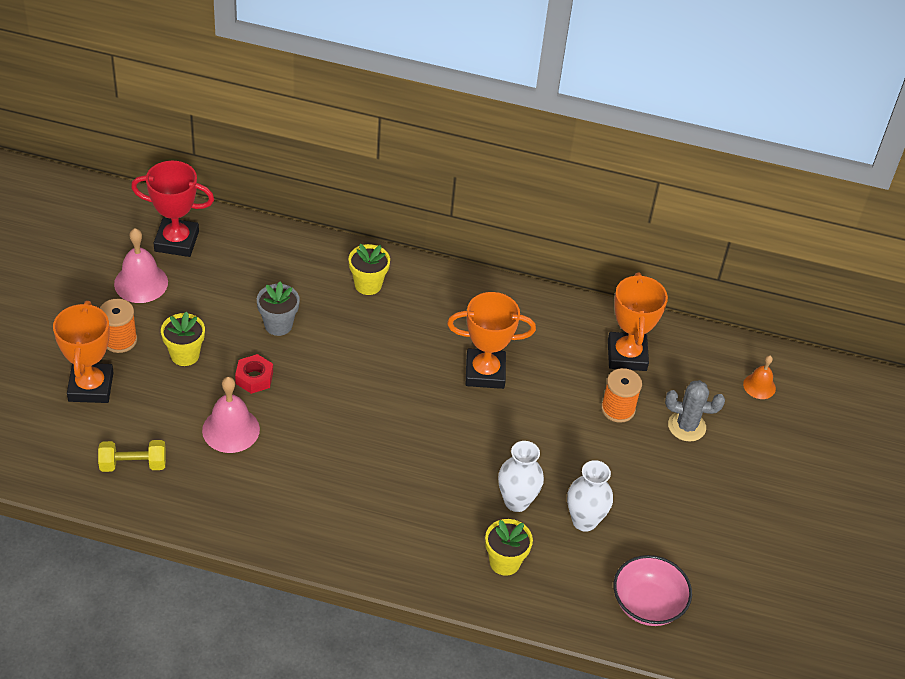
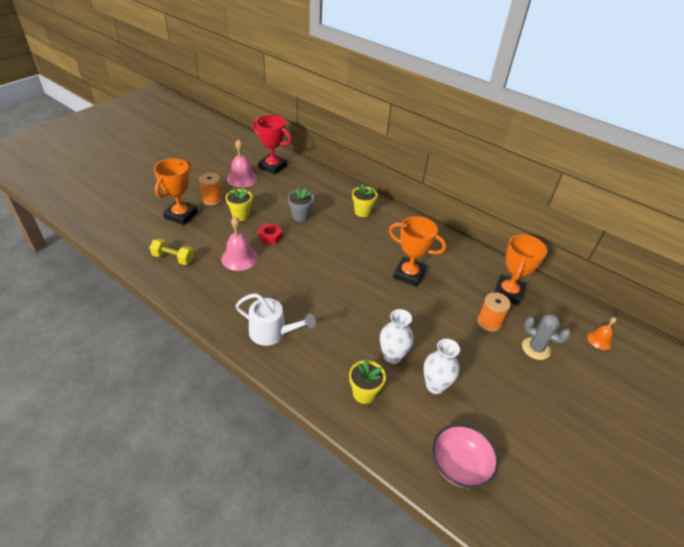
camera: 25 degrees right, 5 degrees down
(346, 525) = (272, 332): none -> white watering can

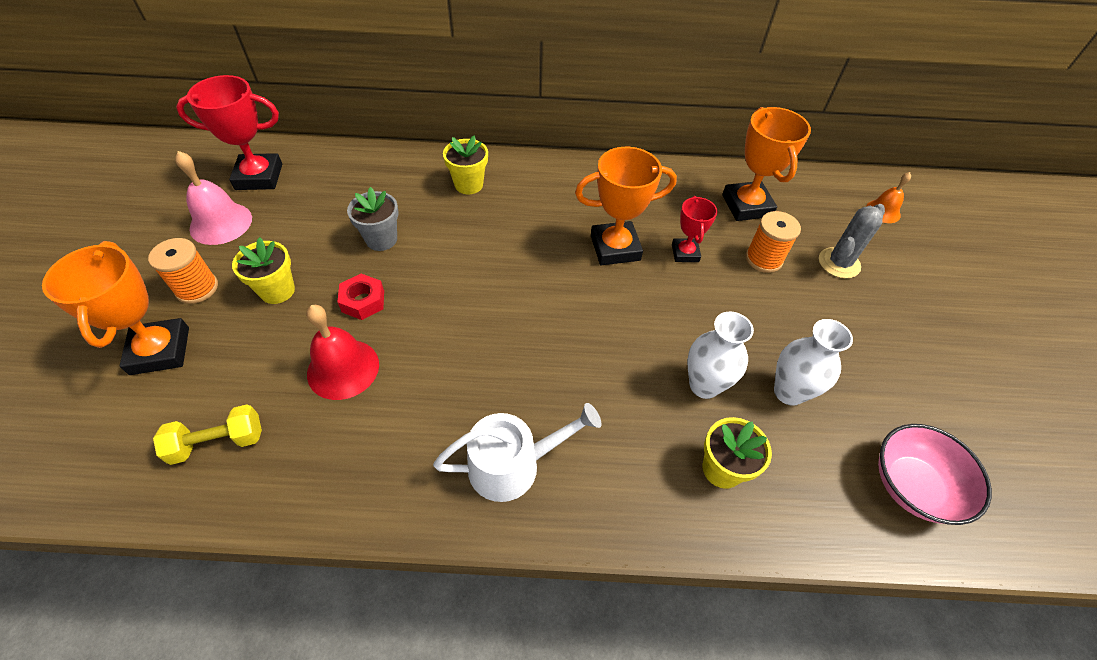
camera: 35 degrees left, 10 degrees up
(239, 258) = (343, 369): pink bell -> red bell
(445, 296) = (685, 253): none -> red trophy
(535, 348) = (839, 263): grey cactus -> grey cactus turned 45 degrees counterclockwise

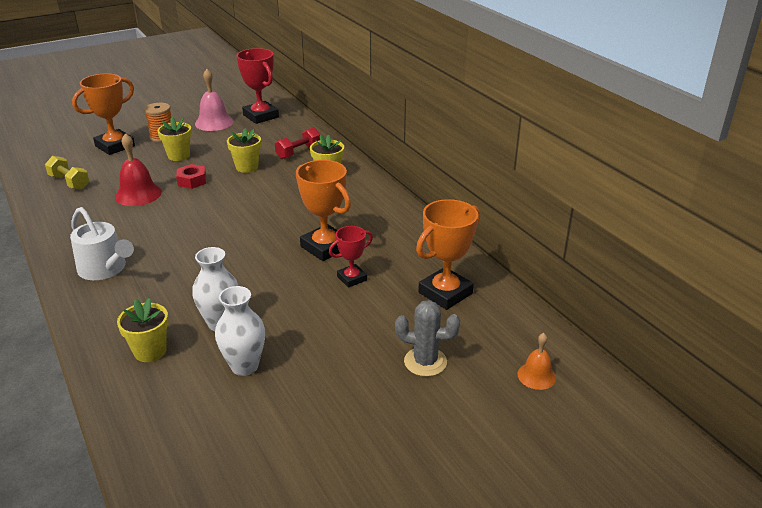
camera: 60 degrees right, 20 degrees down
(381, 239) = (247, 167): grey flower pot -> yellow flower pot
(393, 185) = (298, 152): none -> red dumbbell
(763, 259) = (385, 318): orange spool -> none
(912, 486) = (192, 455): pink bowl -> none

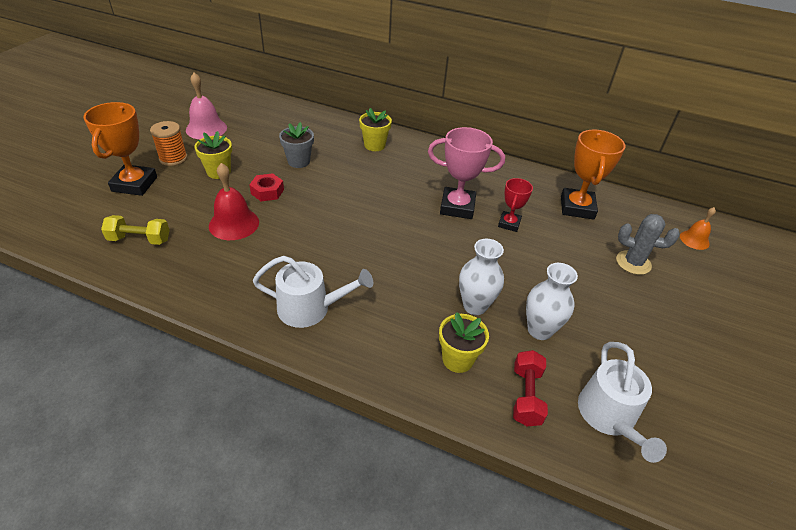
camera: 40 degrees left, 10 degrees up
(199, 453) = (609, 416): none -> white watering can
(247, 167) = (298, 161): yellow flower pot -> grey flower pot
(261, 116) = (243, 110): red trophy -> none
(298, 152) = (324, 133): red dumbbell -> red dumbbell (526, 396)
(325, 247) = (457, 207): orange trophy -> pink trophy
(425, 362) = (633, 263): grey cactus -> grey cactus turned 45 degrees clockwise

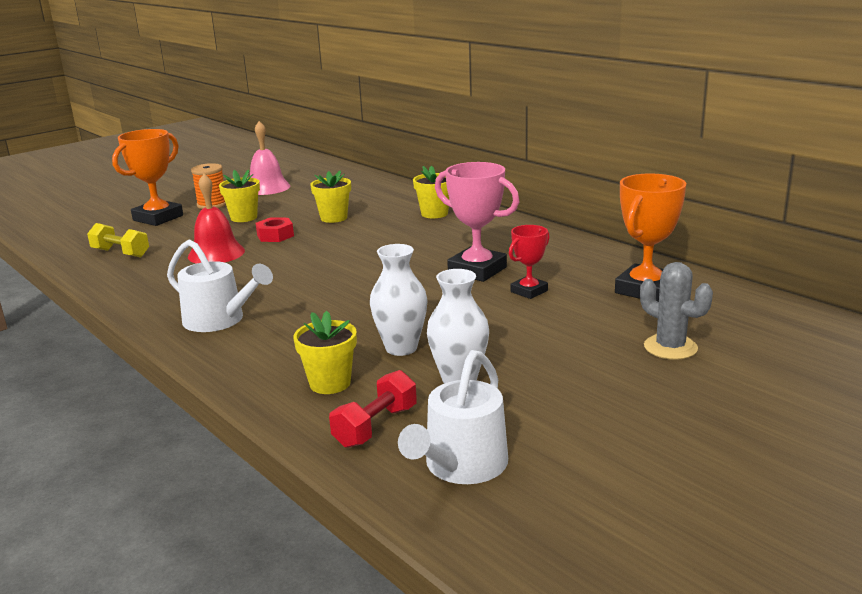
camera: 30 degrees right, 20 degrees down
(298, 161) = (334, 218): grey flower pot -> yellow flower pot
(694, 240) = (803, 342): orange bell -> none

